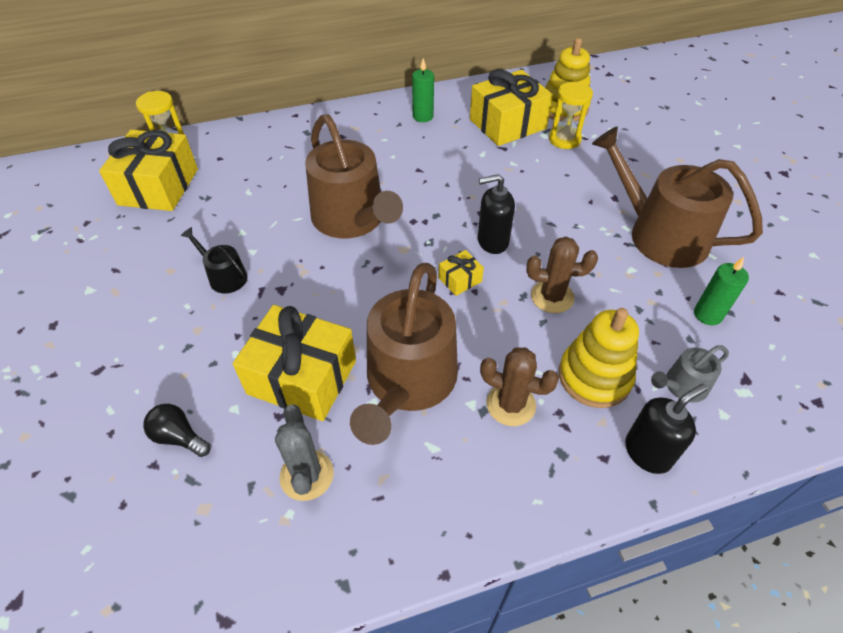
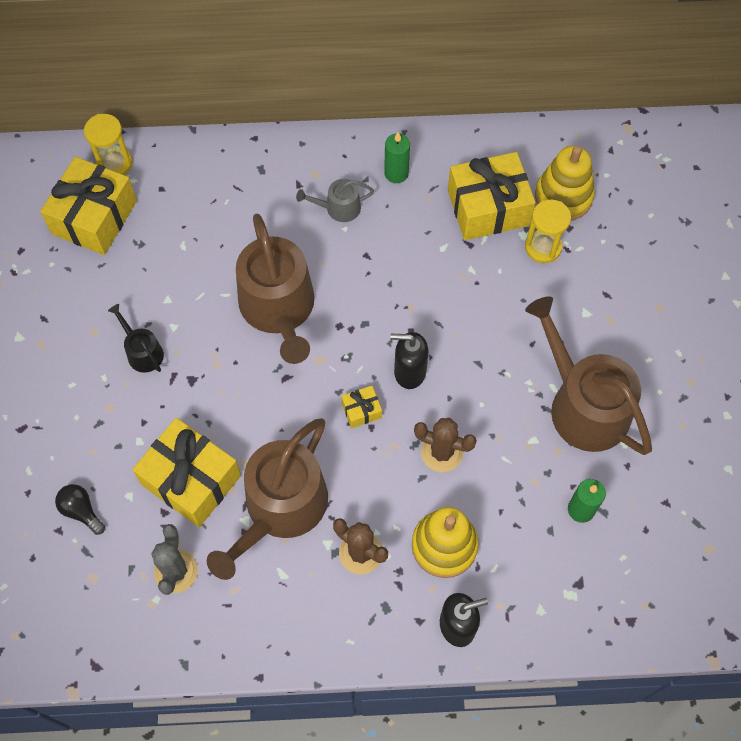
camera: 15 degrees right, 15 degrees up
(682, 386) = (518, 575): grey watering can -> grey watering can (338, 208)

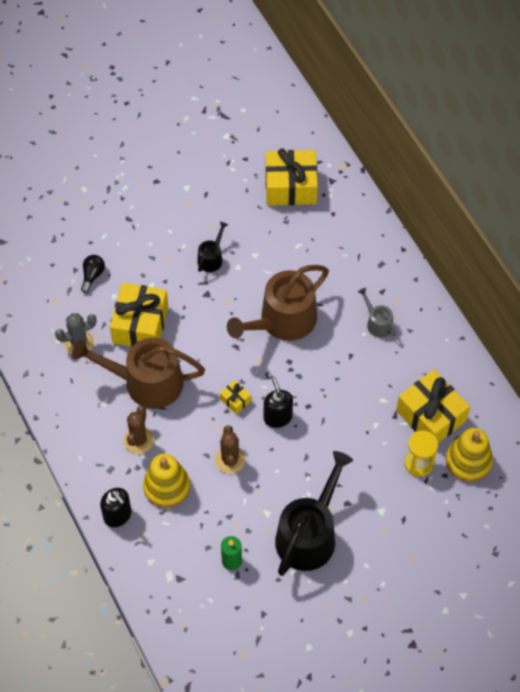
camera: 65 degrees right, 5 degrees down
(115, 163) = (336, 178): yellow hourglass -> none
(396, 173) = (425, 347): green candle -> none
(583, 404) = (309, 534): brown watering can -> black watering can

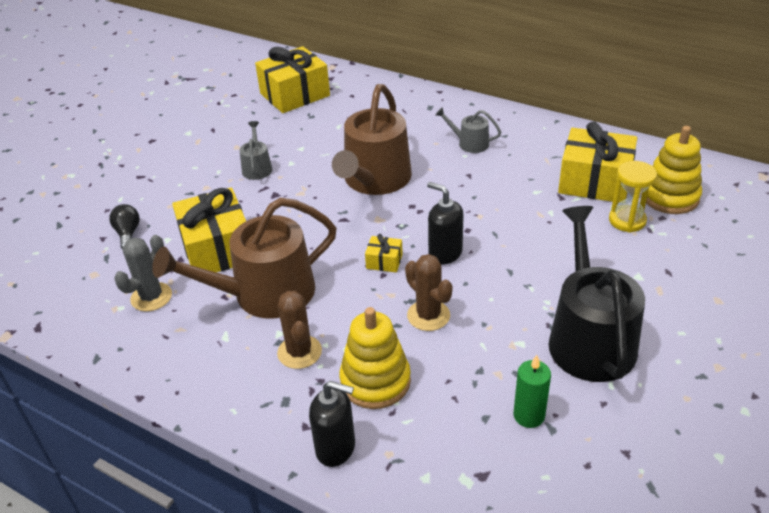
camera: 30 degrees left, 20 degrees down
(211, 258) = (257, 168): black watering can -> grey watering can

